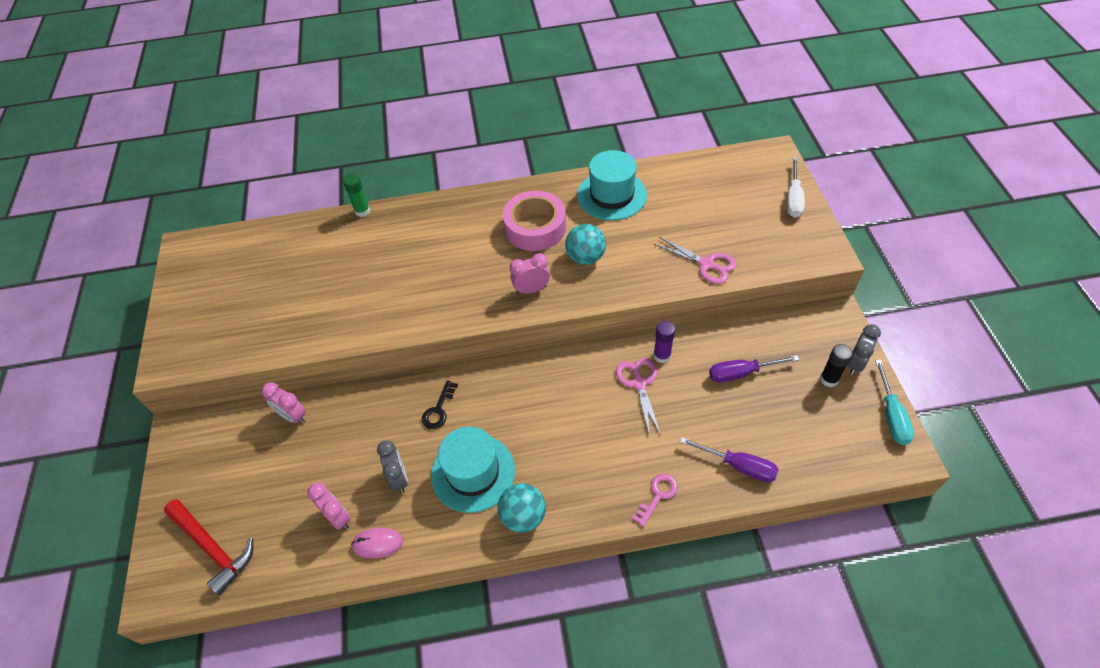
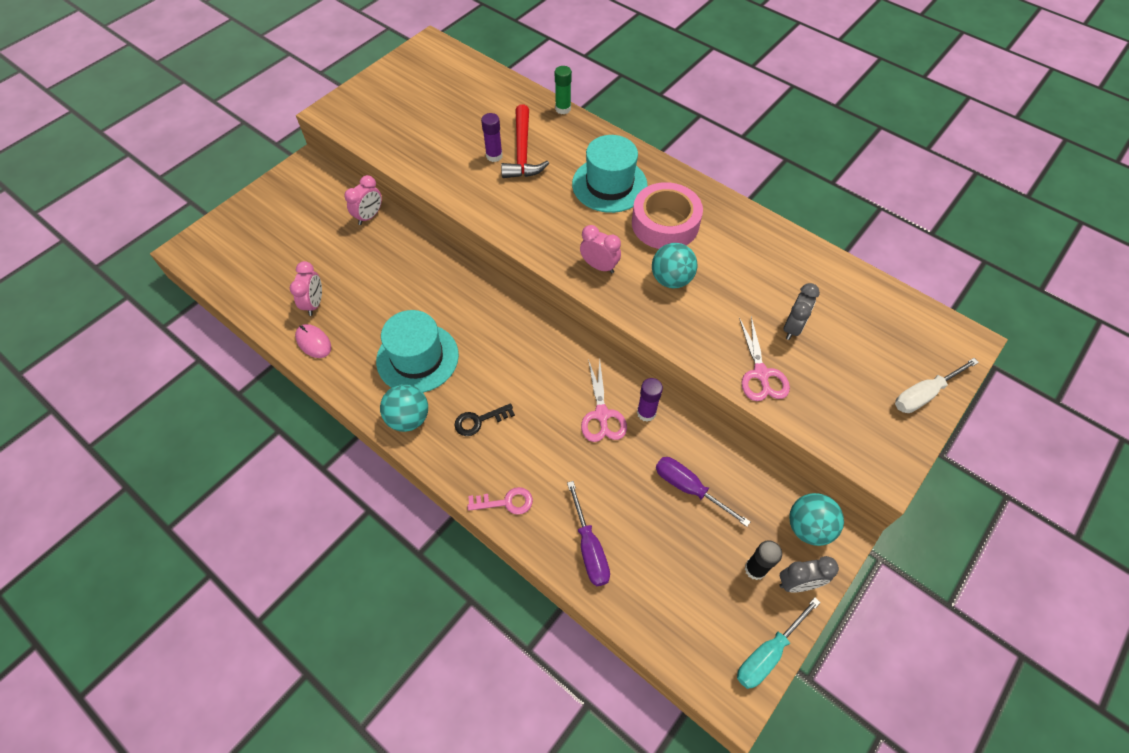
camera: 45 degrees right, 5 degrees up
(212, 547) = (239, 253): red hammer -> red hammer (522, 151)
(293, 416) = (369, 216): pink clock -> pink clock turned 135 degrees counterclockwise
(356, 283) = (494, 156): none -> purple glue stick
(399, 478) = (374, 316): grey clock -> grey clock (792, 327)
(438, 410) = (451, 296): black key -> black key (479, 421)
(611, 195) = (760, 250): turquoise hat -> turquoise hat (609, 185)
(639, 383) = (602, 415): pink scissors -> pink scissors turned 135 degrees clockwise
(822, 329) = (808, 527): none -> turquoise ball

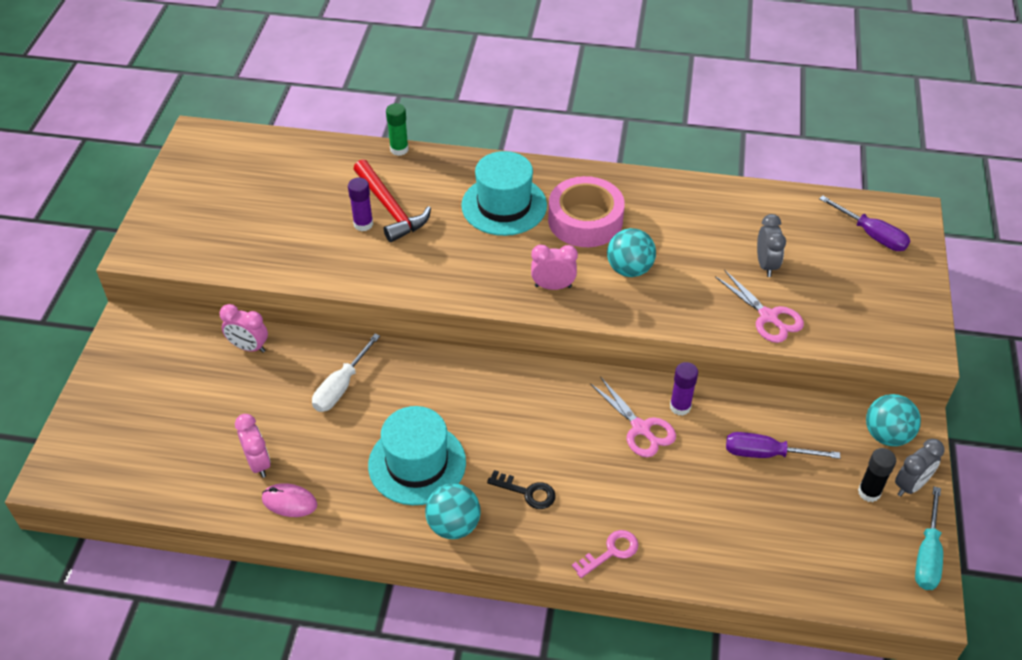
camera: 30 degrees left, 10 degrees down
(369, 216) = (249, 347): pink clock -> pink clock turned 105 degrees clockwise
(479, 421) = (527, 492): black key -> black key turned 105 degrees counterclockwise
(589, 548) = (717, 551): purple screwdriver -> purple screwdriver (871, 235)
(923, 394) = (909, 272): white screwdriver -> white screwdriver (341, 387)

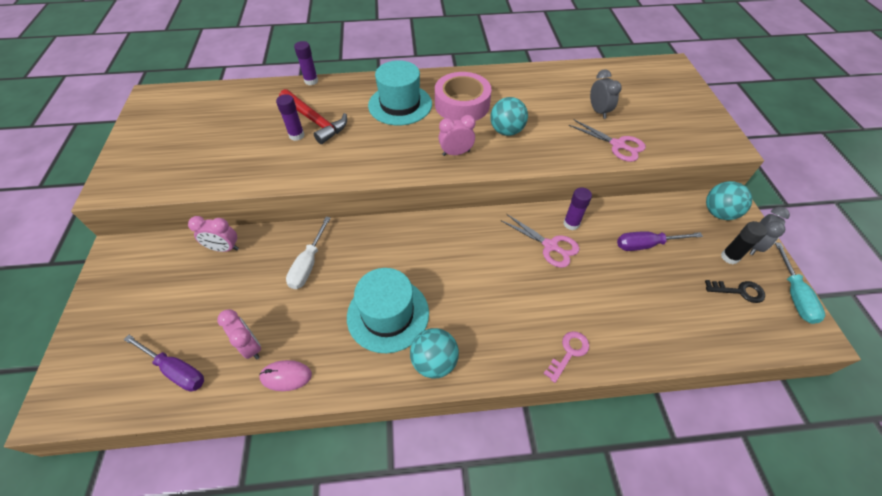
camera: 15 degrees left, 5 degrees up
(399, 149) = (311, 81): green glue stick -> purple glue stick
(527, 492) = (484, 317): black key -> black key (739, 291)
(871, 235) = (656, 81): purple screwdriver -> purple screwdriver (176, 370)

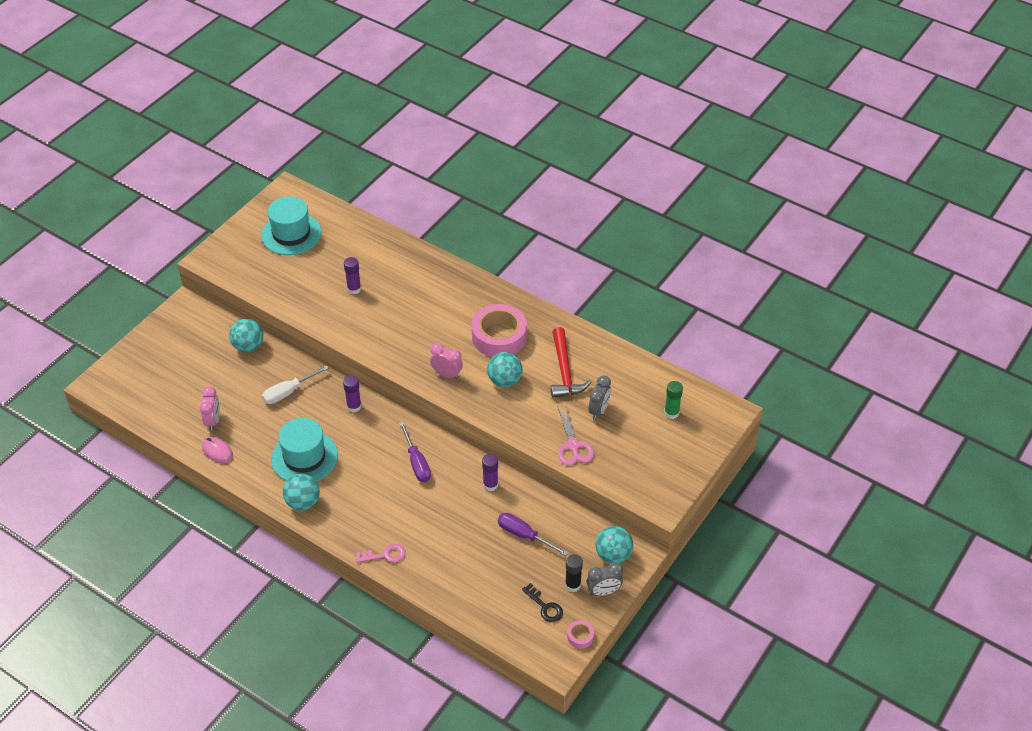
camera: 40 degrees right, 5 degrees down
(176, 370) = (166, 407): purple screwdriver -> purple screwdriver (417, 463)
(224, 248) = (248, 346): pink clock -> turquoise ball
(311, 81) = (410, 243): purple glue stick -> purple glue stick (354, 406)
(315, 121) = (378, 284): red hammer -> red hammer (564, 371)
(400, 105) = (452, 307): turquoise hat -> turquoise hat (291, 234)
(550, 246) = (455, 489): pink scissors -> none
(642, 85) = (671, 413): none -> green glue stick
(794, 295) = (580, 636): turquoise screwdriver -> pink tape

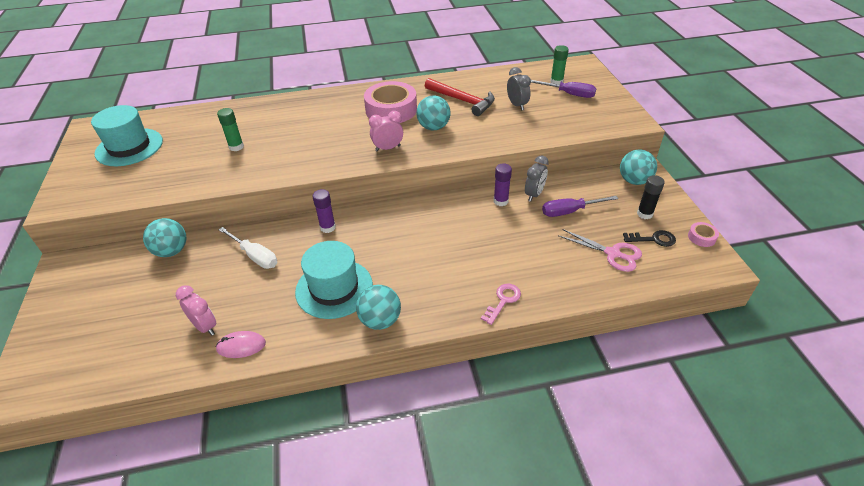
camera: 45 degrees left, 5 degrees down
(288, 392) = (255, 256): white screwdriver -> white screwdriver turned 60 degrees counterclockwise
(354, 289) = (236, 147): purple glue stick -> green glue stick
(417, 463) = (430, 226): purple screwdriver -> purple screwdriver (569, 94)
(573, 446) = (535, 130): pink scissors -> pink scissors (612, 253)
(603, 591) = (665, 203): grey clock -> grey clock (534, 194)

